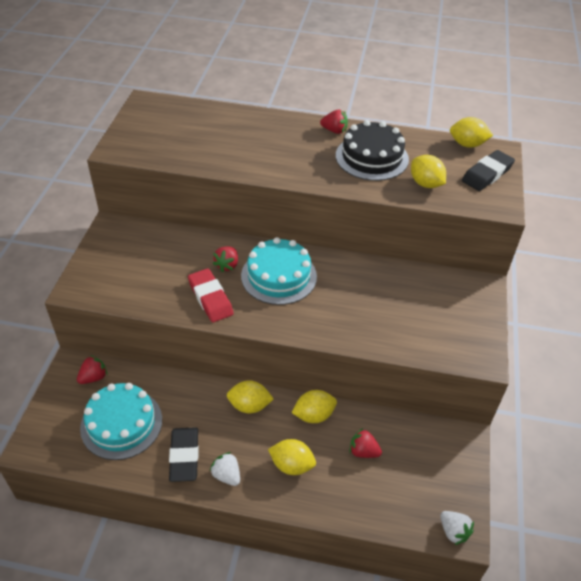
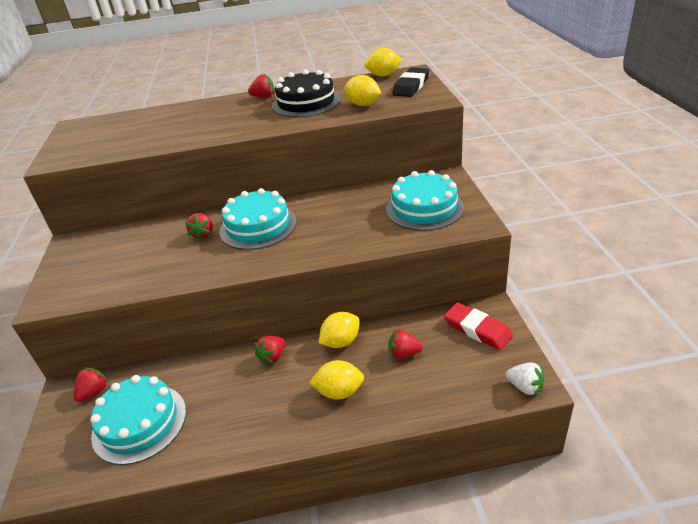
camera: 15 degrees left, 10 degrees down
(184, 456) = (222, 427): black eraser -> none
(210, 298) = (196, 263): red eraser -> red eraser (477, 329)
(226, 475) = (275, 427): white strawberry -> none
(249, 406) = (273, 357): yellow lemon -> red strawberry
(441, 317) = (424, 208): none -> turquoise cake

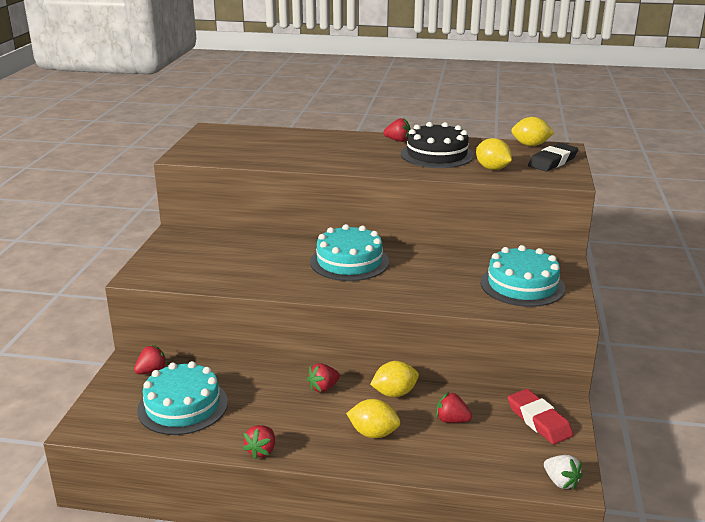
camera: 15 degrees right, 10 degrees down
(203, 234) = (295, 256): red strawberry -> red strawberry (261, 451)

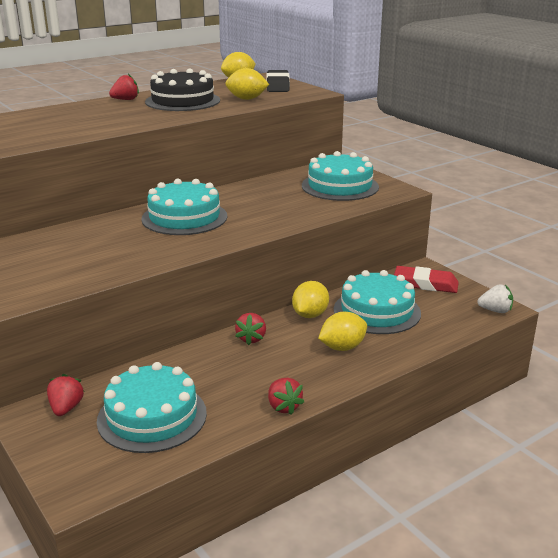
camera: 45 degrees left, 0 degrees up
(452, 420) = (377, 311): red strawberry -> turquoise cake

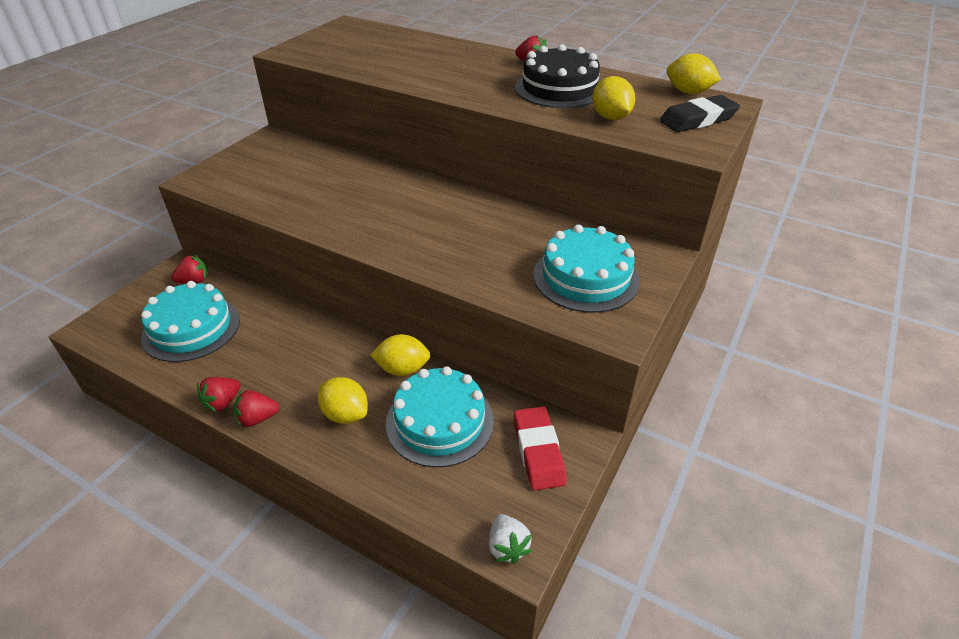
camera: 65 degrees right, 15 degrees up
(184, 217) = (413, 204): turquoise cake -> none
(251, 338) = (335, 343): red strawberry -> red strawberry (257, 418)

